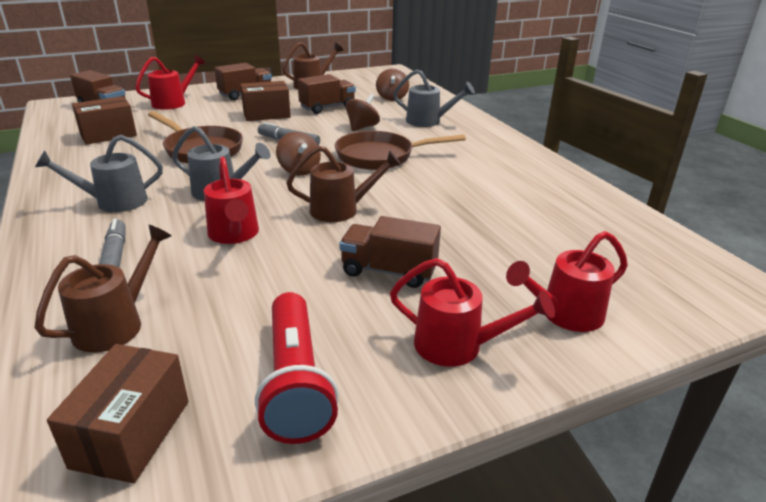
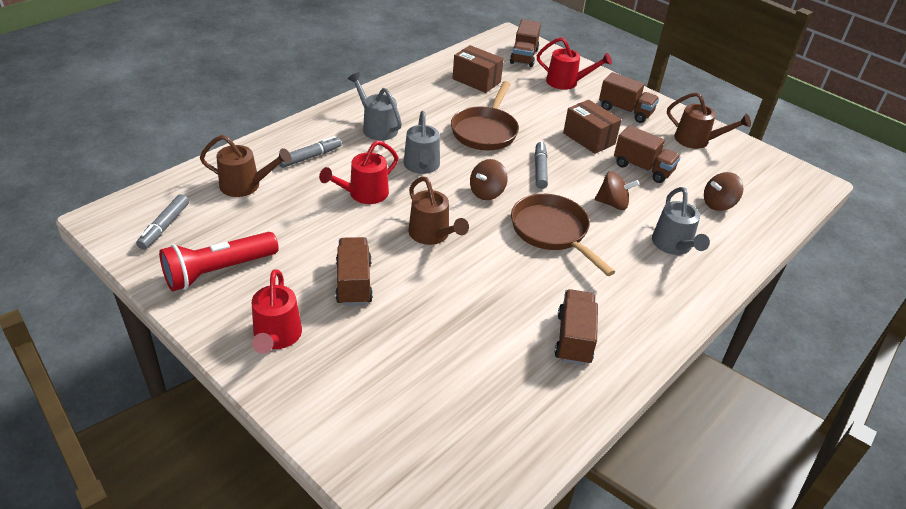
camera: 65 degrees right, 10 degrees up
(132, 433) = (164, 226): brown box -> grey marker
(518, 179) = (574, 339): none -> brown truck
(564, 315) = (338, 394): red watering can -> none

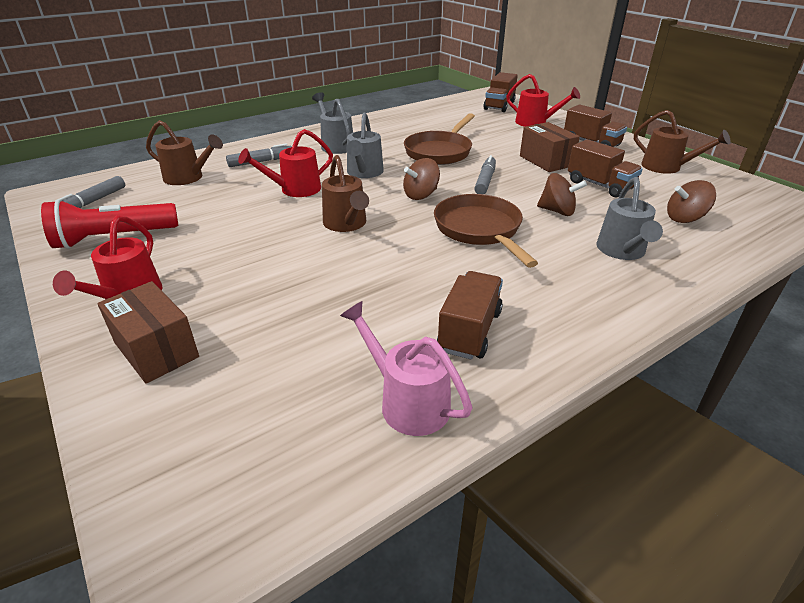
camera: 15 degrees right, 5 degrees down
(354, 283) = (241, 258): brown truck -> none
(476, 80) = (446, 119): brown box -> brown box (156, 350)
(546, 405) = (406, 401): none -> pink watering can

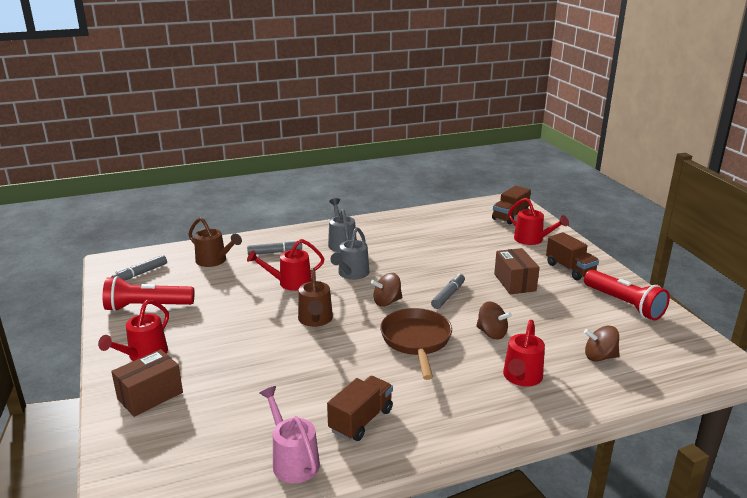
camera: 15 degrees right, 10 degrees down
(156, 350) = (150, 396): brown box -> brown box turned 75 degrees clockwise
(440, 151) = (426, 261): brown pan -> none
(599, 185) = (546, 314): brown truck -> none
(622, 252) = (521, 378): grey watering can -> red watering can
(667, 167) = (624, 304): brown watering can -> red flashlight

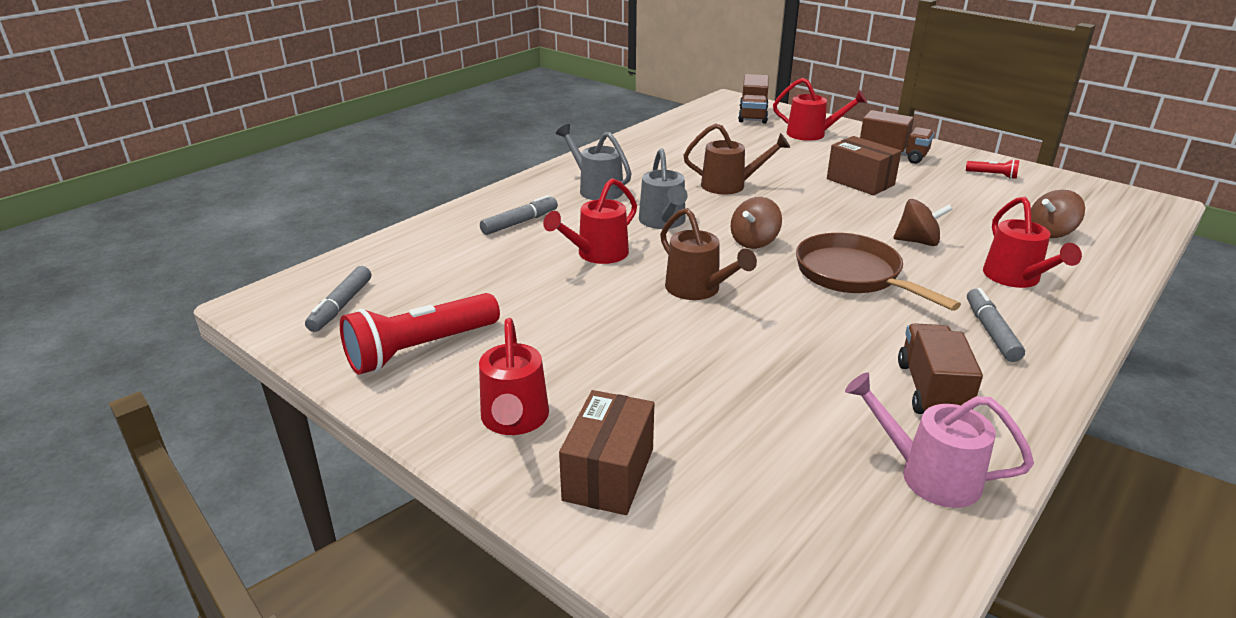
camera: 30 degrees left, 5 degrees up
(215, 261) = (443, 256): brown watering can -> brown watering can (730, 185)
(448, 295) = (812, 215): grey marker -> grey marker (991, 332)
(624, 304) = (992, 175): red flashlight -> red flashlight, size x0.46

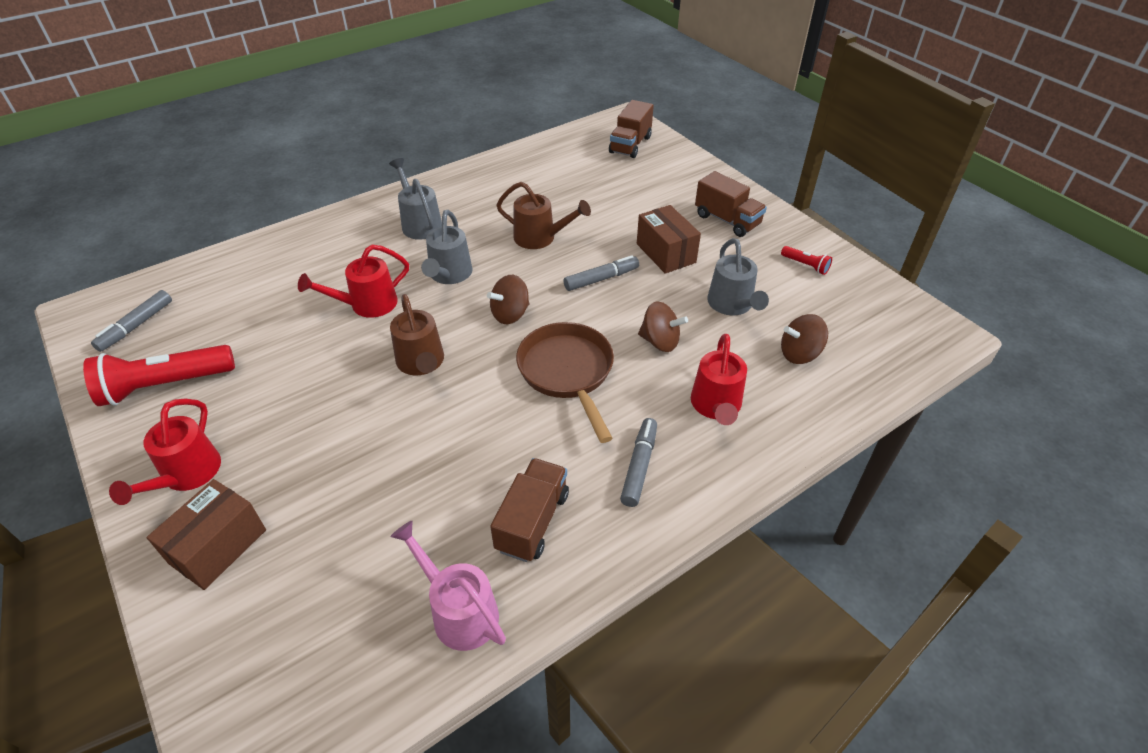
camera: 15 degrees right, 15 degrees up
(519, 222) = (329, 254): grey marker -> grey marker (601, 279)
(812, 134) = (669, 180): red watering can -> none
(957, 209) = (732, 305): none -> grey watering can

